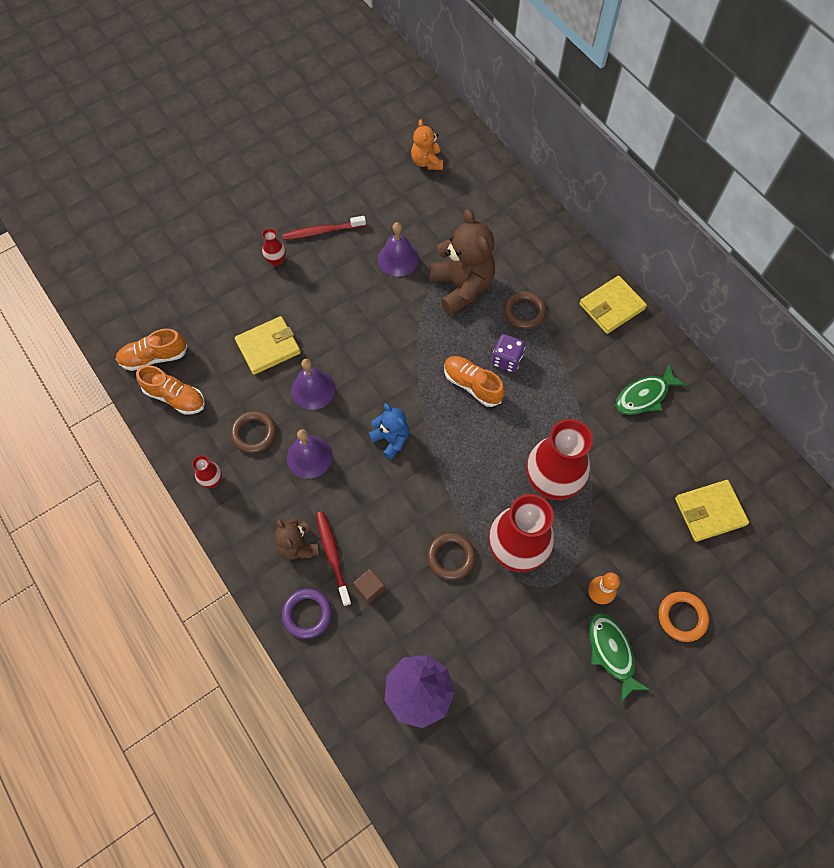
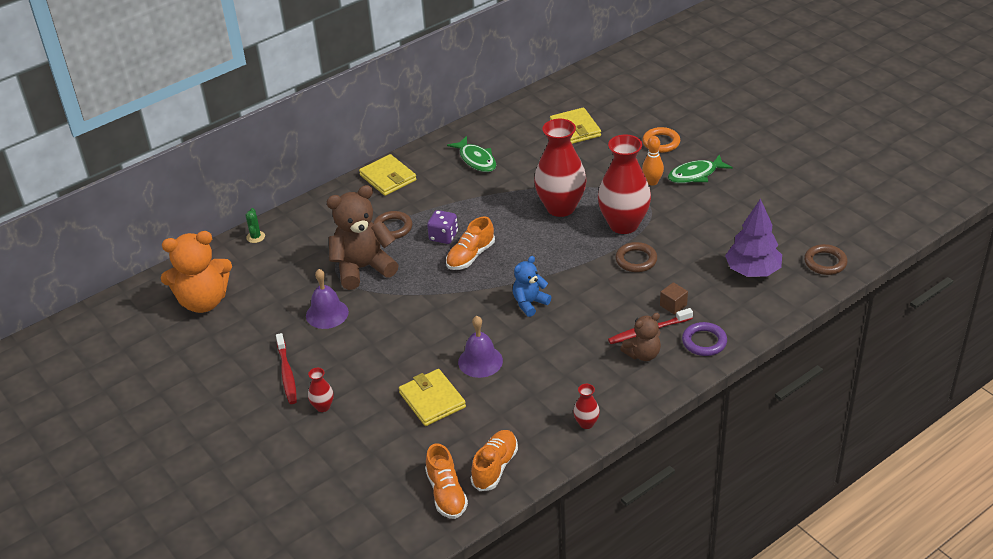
camera: 90 degrees left, 25 degrees down
(254, 433) = (532, 399): brown ring -> brown ring (825, 262)
(309, 457) = (553, 356): purple bell -> none
(427, 162) = (203, 301): orange teddy bear -> orange teddy bear, size x1.80
(517, 194) = (255, 237): none -> green cactus

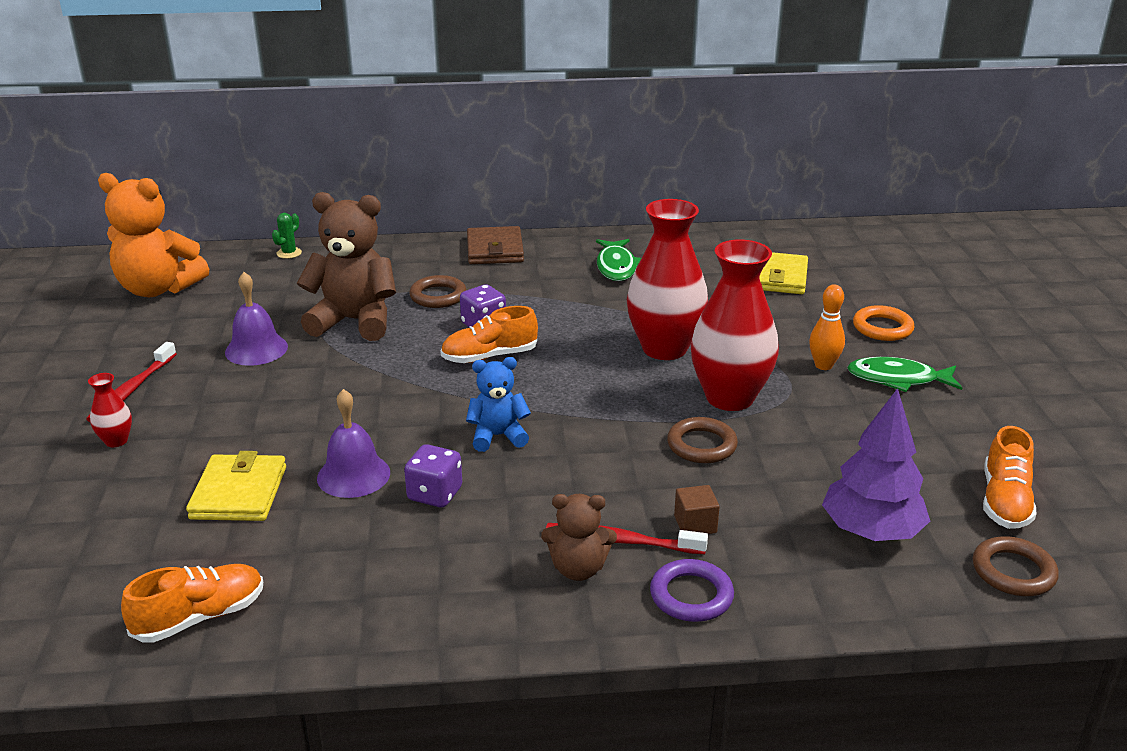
camera: 30 degrees right, 10 degrees down
(388, 178) = (495, 250): yellow wallet -> brown wallet
(446, 493) = (98, 618): orange shoe -> orange shoe (1004, 501)
(534, 351) = (435, 494): none -> purple dice
(586, 423) = (389, 623): red vase -> none

